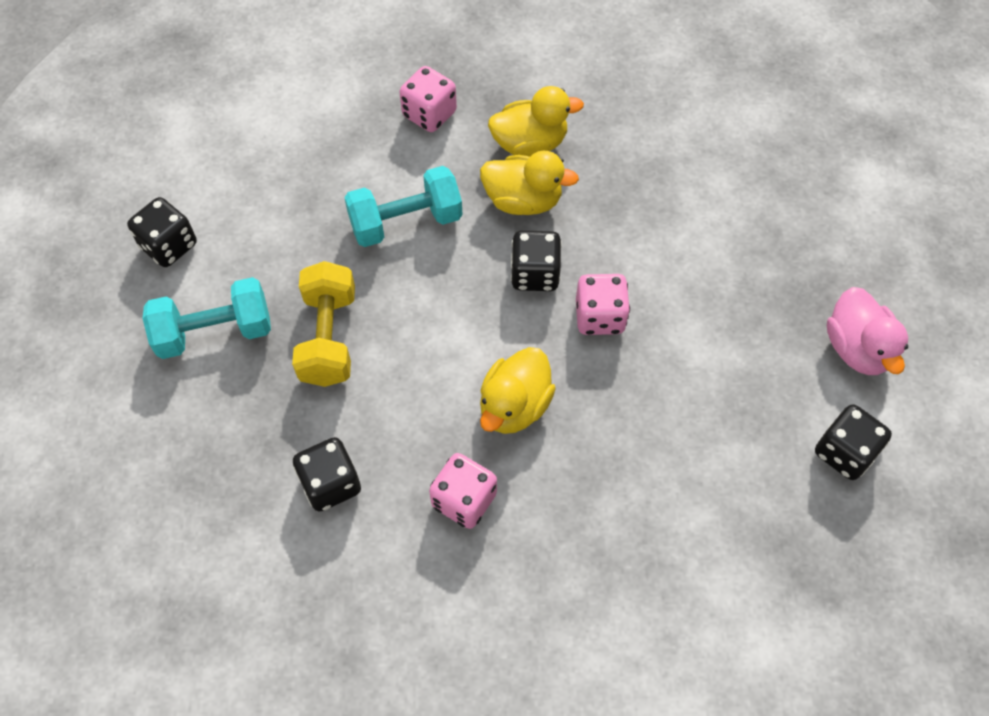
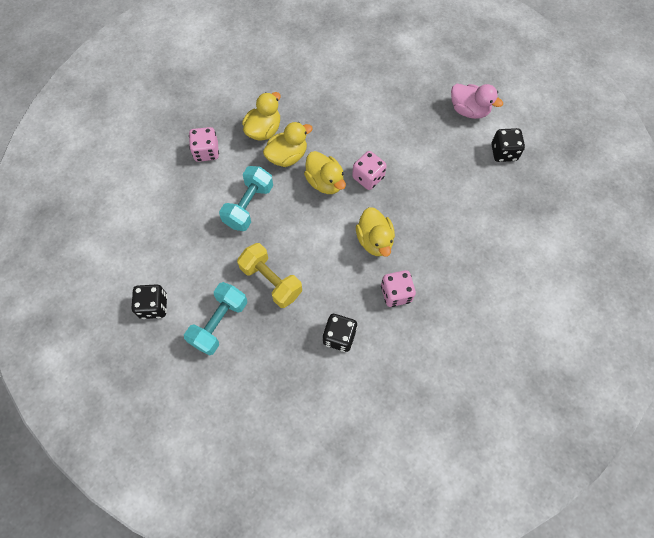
camera: 45 degrees left, 5 degrees up
(535, 274) = (325, 182): black dice -> yellow duck

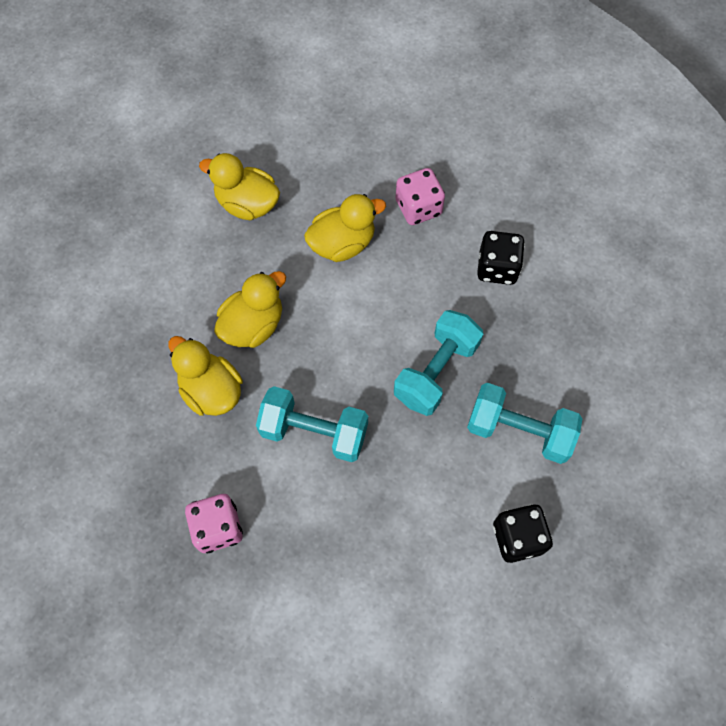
camera: 100 degrees left, 0 degrees up
(264, 130) = (162, 439): yellow duck -> yellow duck (247, 204)
(271, 281) = (436, 371): yellow dumbbell -> turquoise dumbbell
(368, 177) = (236, 266): pink dice -> none
(469, 110) = (98, 145): pink duck -> none
(503, 152) = (171, 99): black dice -> none

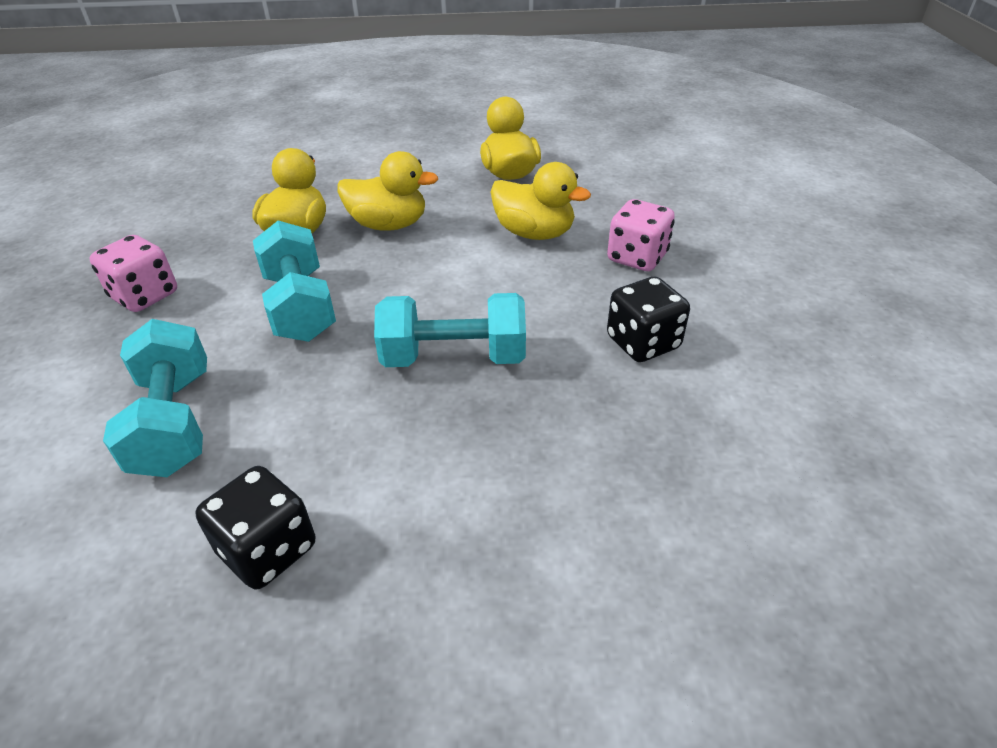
camera: 55 degrees right, 25 degrees down
(519, 431) = (439, 469): turquoise dumbbell -> turquoise dumbbell (175, 422)

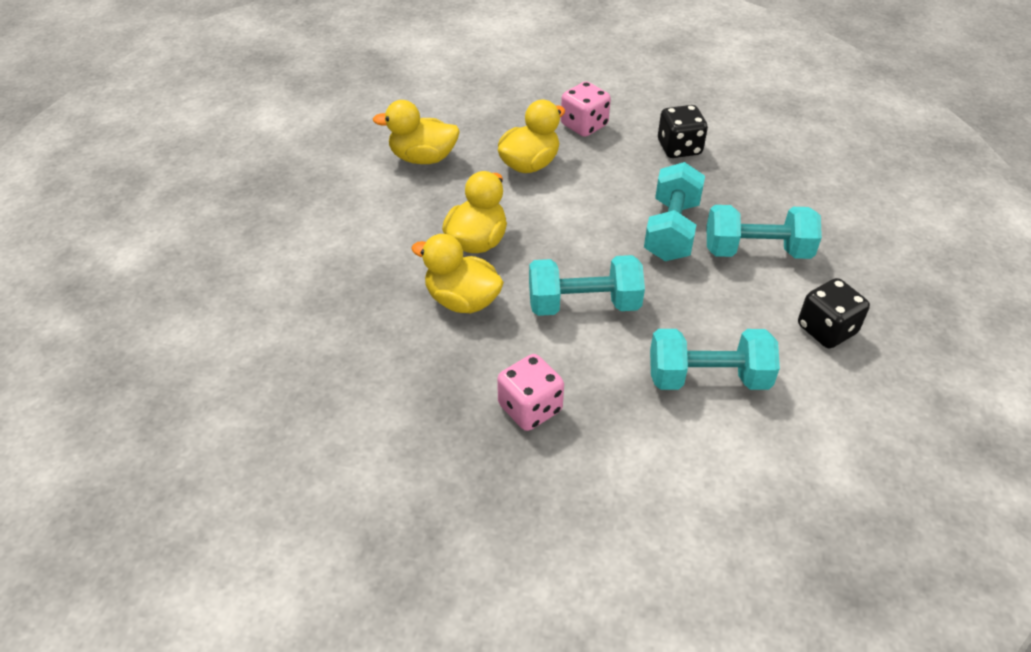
camera: 75 degrees left, 5 degrees up
(436, 449) = (757, 251): none -> turquoise dumbbell

